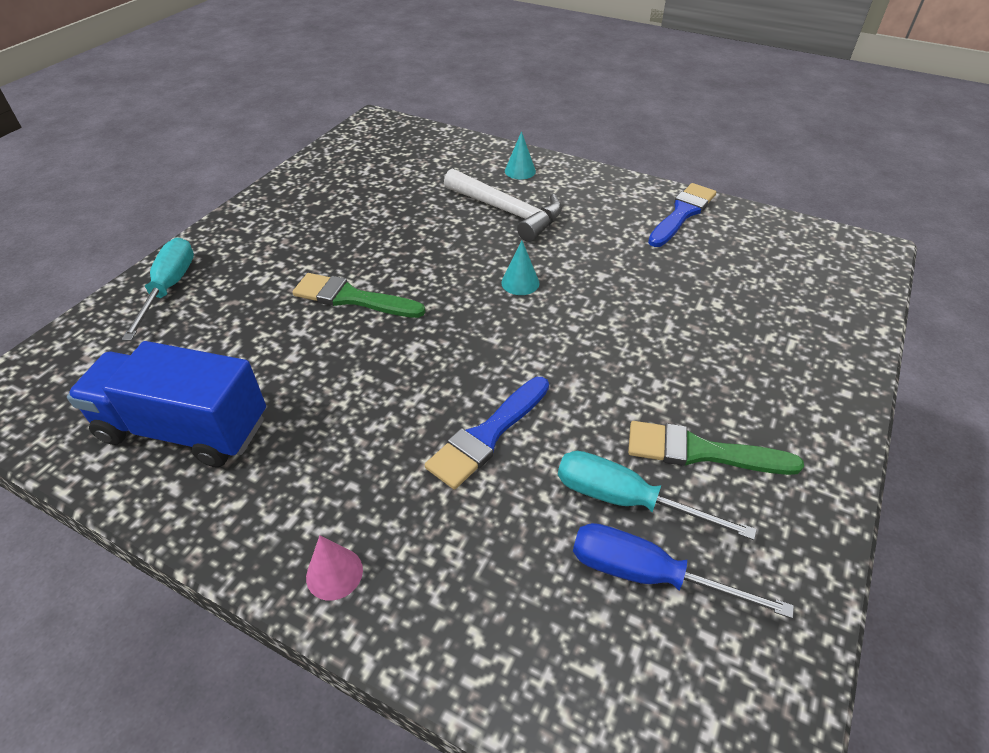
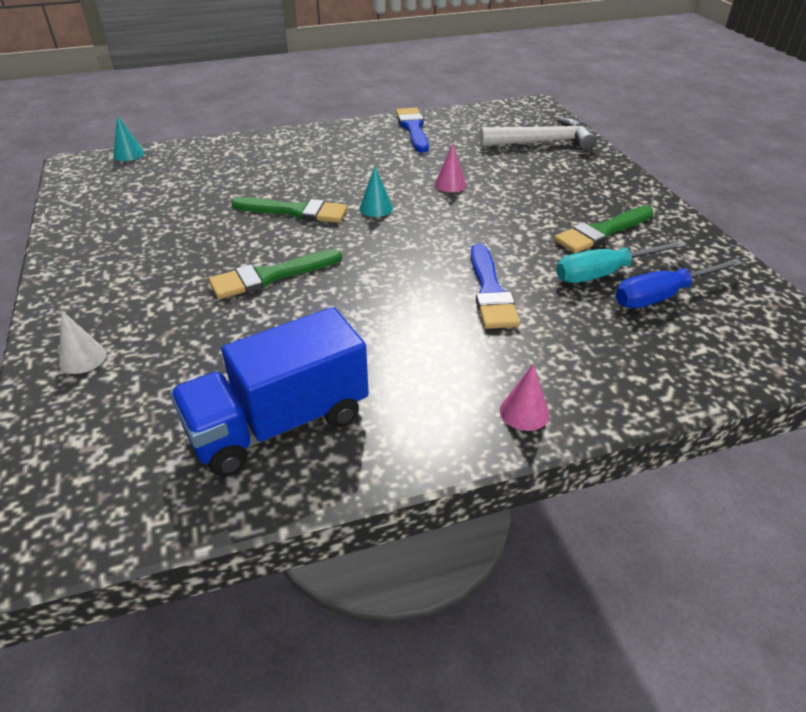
camera: 45 degrees left, 5 degrees down
(169, 288) = (82, 358): turquoise screwdriver -> white cone
(454, 248) = (296, 211): none -> green brush
(507, 212) = (298, 175): white hammer -> white hammer (542, 142)
(520, 171) = (266, 148): turquoise cone -> turquoise cone (129, 154)
(624, 297) = (450, 184): none -> pink cone

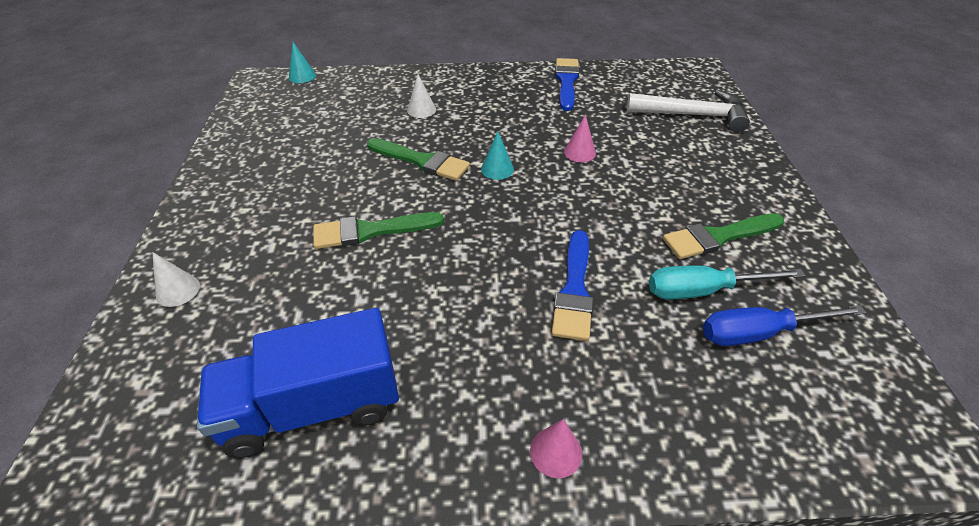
camera: 15 degrees right, 5 degrees up
(275, 168) = (421, 110): none -> white cone

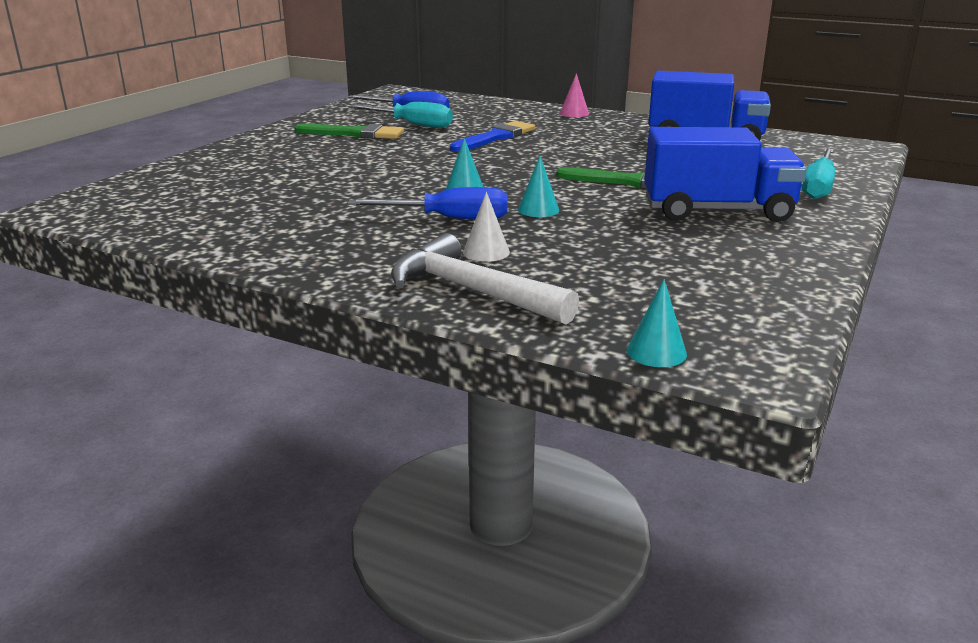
camera: 150 degrees left, 20 degrees down
(178, 290) = (818, 187): white cone -> turquoise screwdriver
(282, 205) = (717, 211): none -> blue truck
(421, 161) = (538, 210): green brush -> turquoise cone
(472, 131) = (448, 219): none -> blue screwdriver
(566, 82) = (242, 236): blue brush -> none
(579, 152) = (363, 182): pink cone -> none
(692, 115) = (191, 180): white hammer -> white hammer (472, 291)

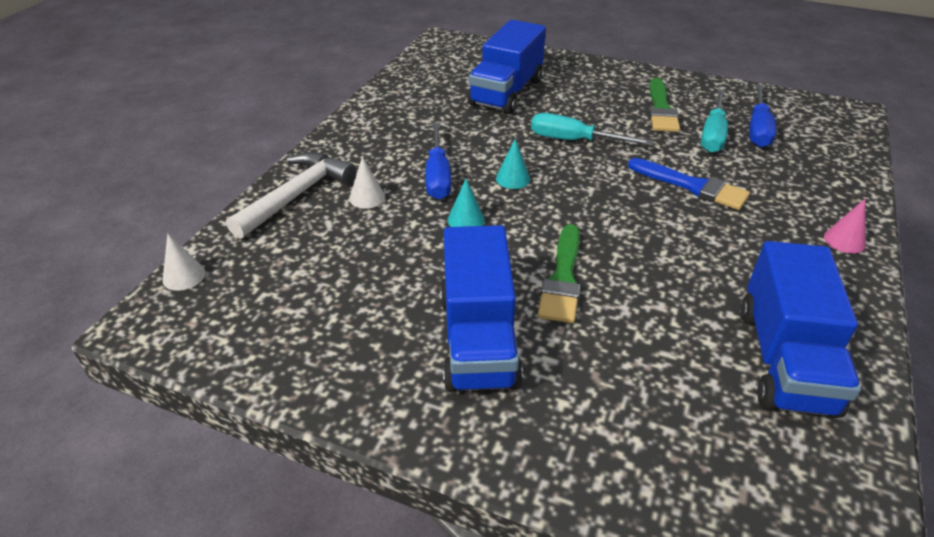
camera: 85 degrees right, 15 degrees up
(266, 183) = (506, 92): none -> blue truck
(656, 352) = (184, 276): turquoise cone -> white cone
(818, 187) = (591, 453): turquoise screwdriver -> turquoise screwdriver (574, 141)

